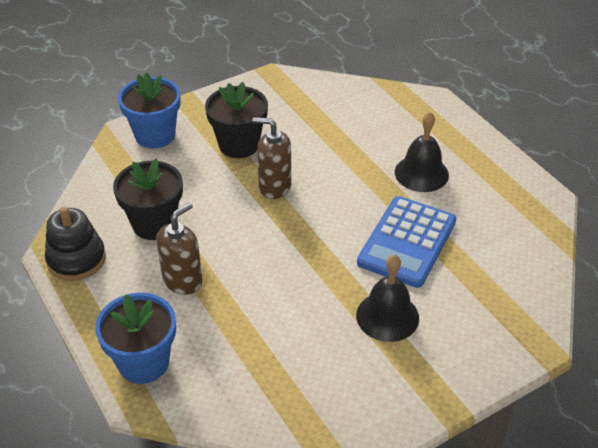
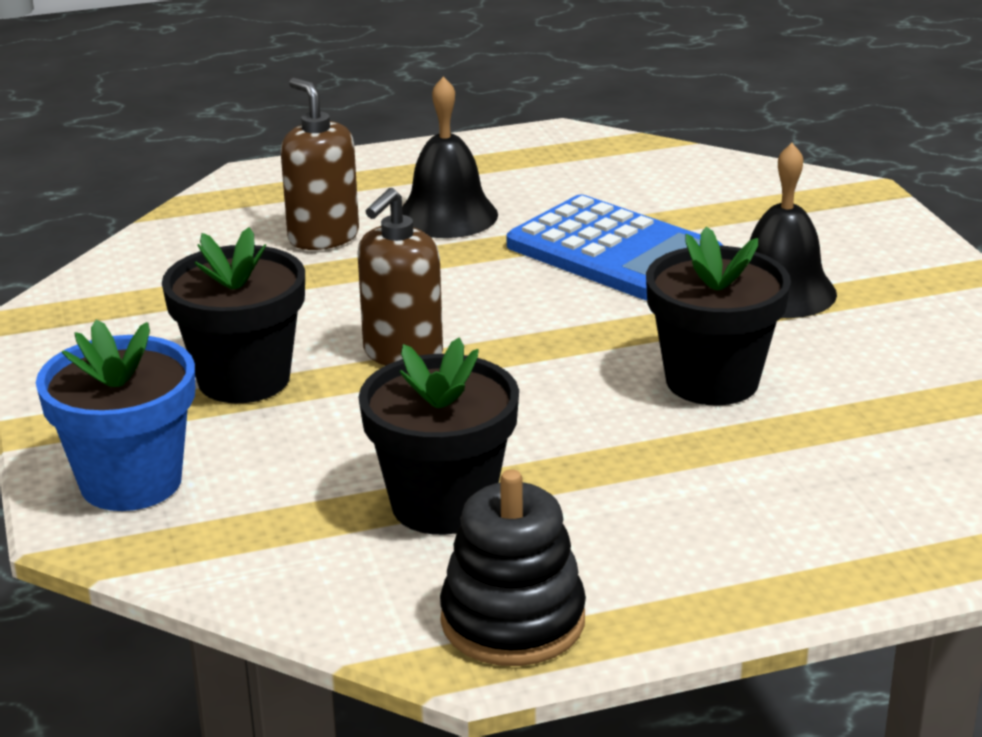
camera: 75 degrees left, 15 degrees down
(143, 362) = (845, 545): blue flower pot -> none
(183, 280) = (631, 482): brown soap dispenser -> brown soap dispenser (323, 237)
(280, 298) = (712, 381): none -> black flower pot

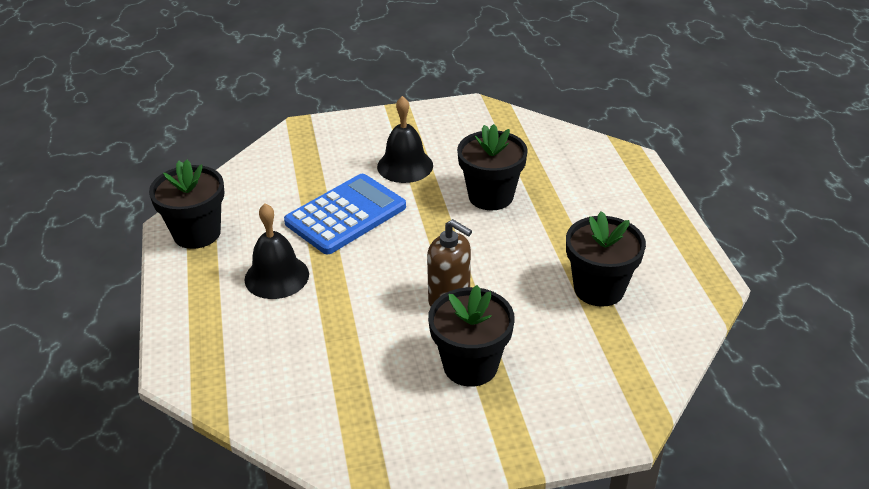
camera: 85 degrees left, 10 degrees up
(131, 482) = (580, 409): blue flower pot -> none
(323, 237) = (290, 333): brown soap dispenser -> none
(513, 621) = (687, 270): black stacking toy -> none
(539, 151) = (197, 233): none -> black flower pot

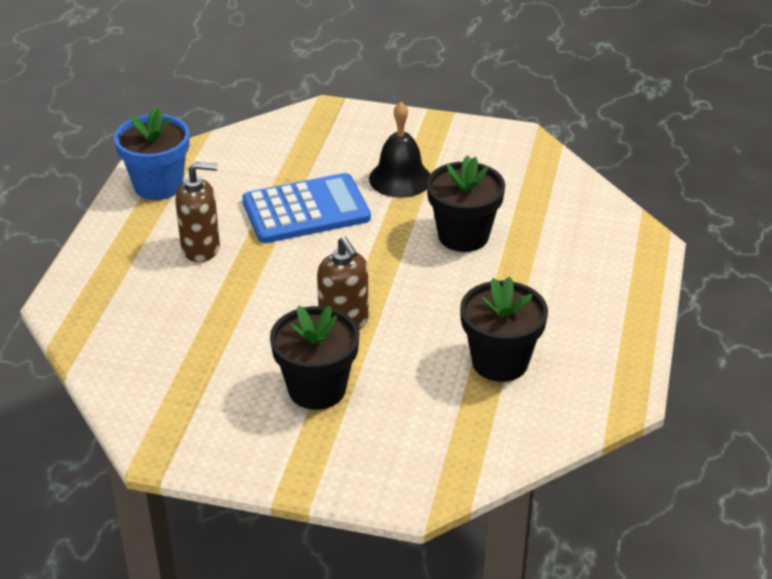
camera: 25 degrees right, 0 degrees up
(197, 233) = (158, 185): black flower pot -> blue flower pot
(276, 276) = (201, 248): black bell -> brown soap dispenser

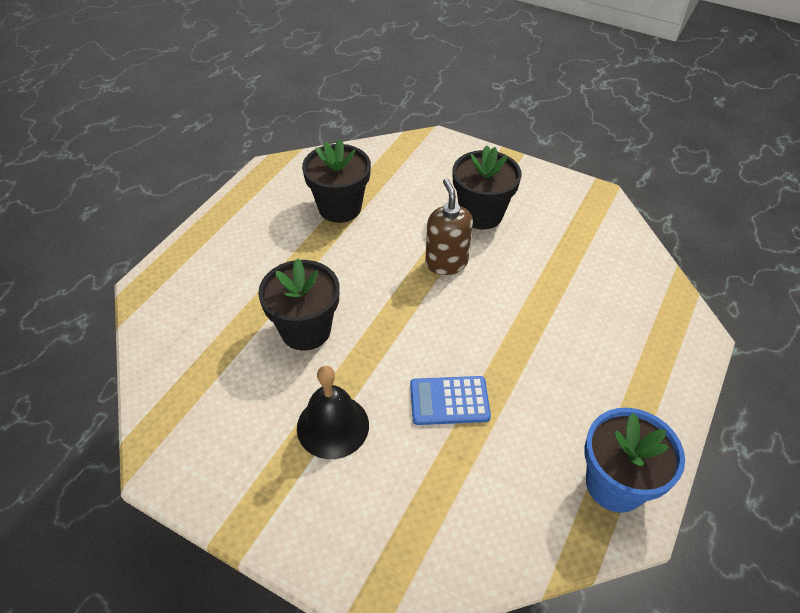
camera: 165 degrees left, 10 degrees up
(201, 248) = (565, 372): brown soap dispenser -> none
(306, 210) = (449, 401): blue calculator -> blue calculator, size x0.61

